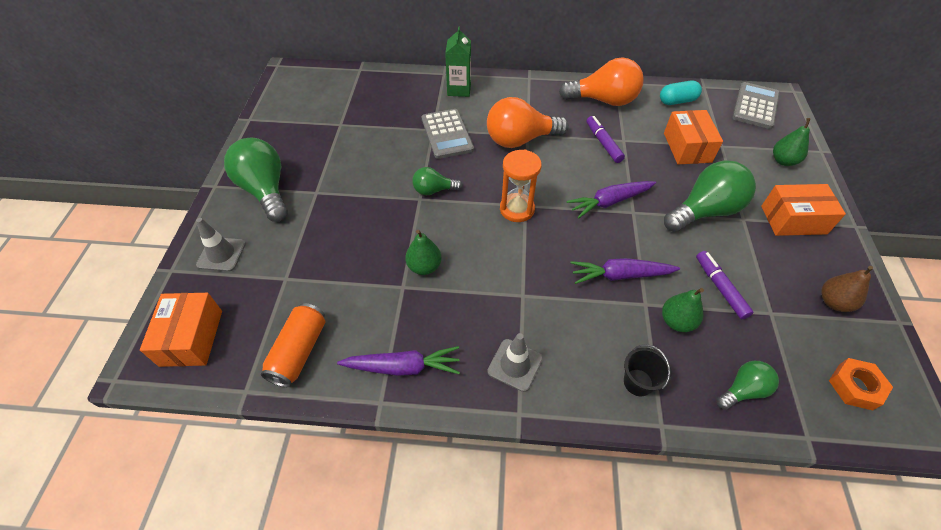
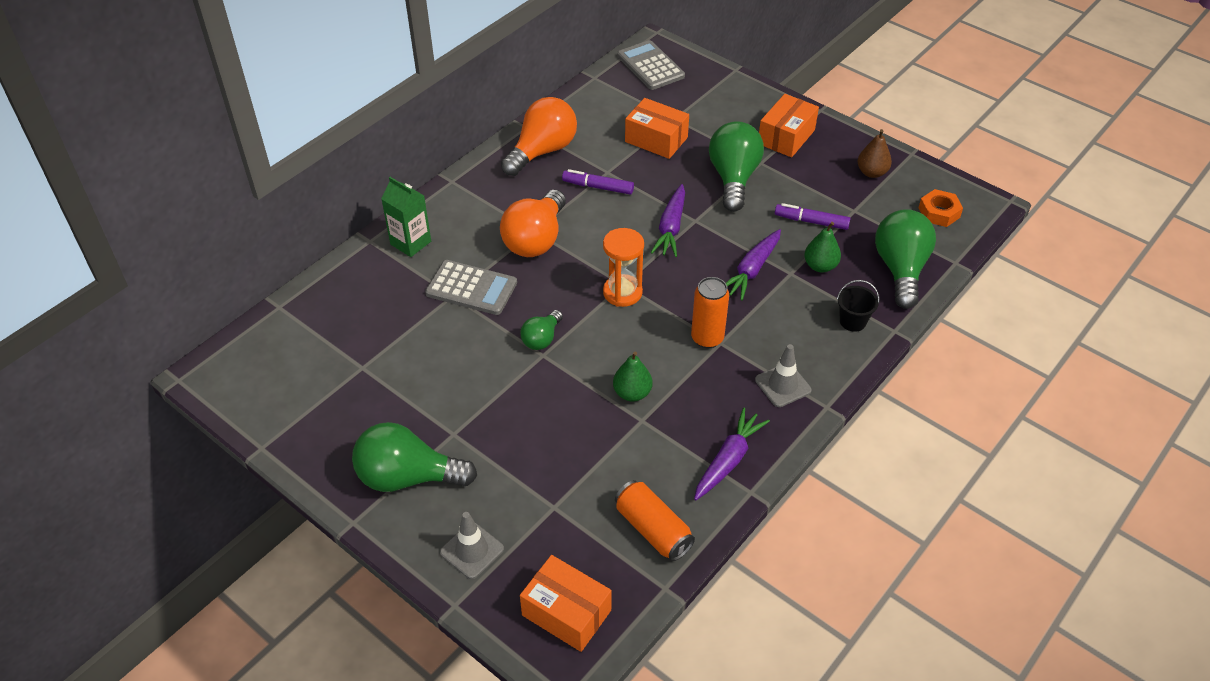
camera: 55 degrees left, 5 degrees down
(519, 284) = (707, 338): none -> orange can
(677, 101) = (594, 106): turquoise capsule -> none
(743, 390) = (900, 269): green light bulb -> green light bulb, size x1.86
(783, 161) = (725, 97): green pear -> none

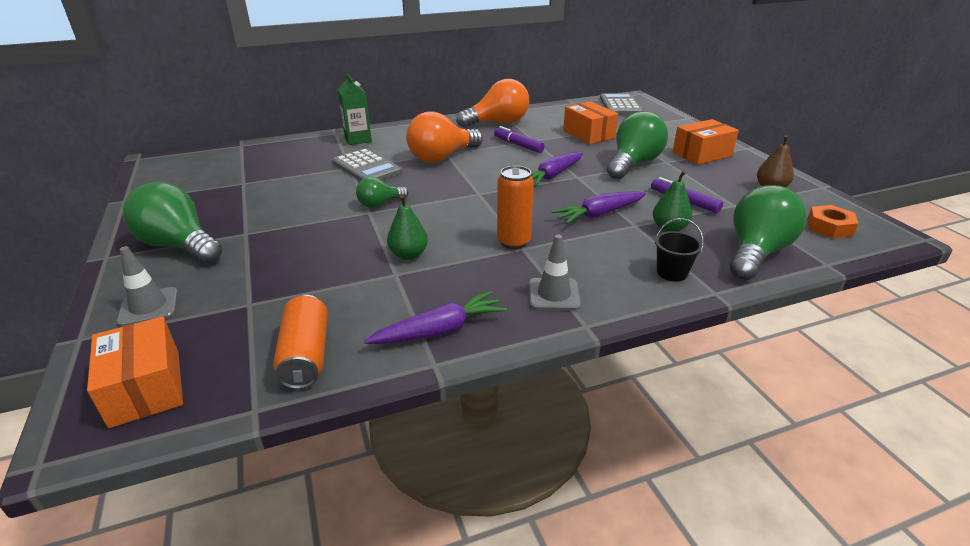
camera: 30 degrees right, 15 degrees down
(622, 292) = (473, 197): orange hourglass -> none

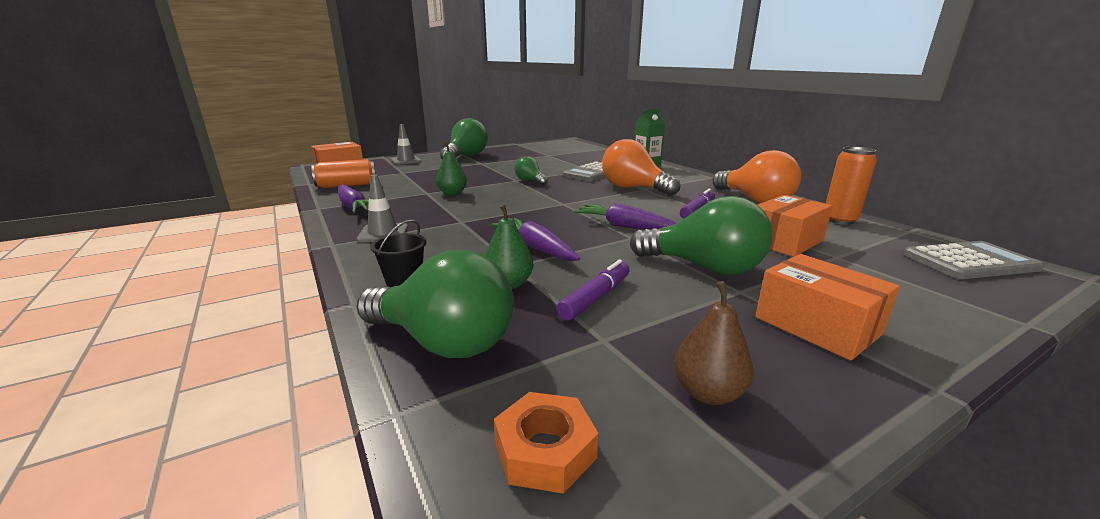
camera: 80 degrees right, 10 degrees down
(513, 242) = (472, 218): orange can -> orange can (839, 220)

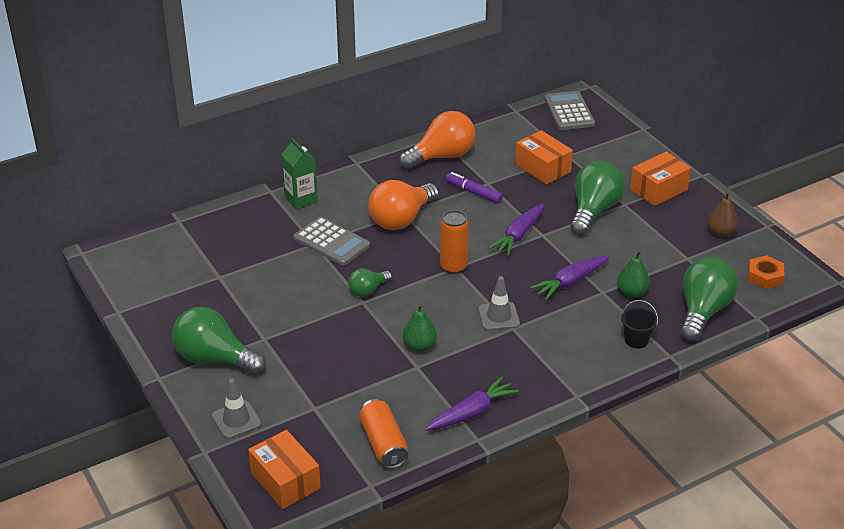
camera: 90 degrees left, 15 degrees up
(383, 233) = (548, 371): grey traffic cone -> grey traffic cone (499, 316)
(595, 298) = (643, 258): purple marker -> none
(839, 220) = (494, 131): orange can -> orange can (453, 267)

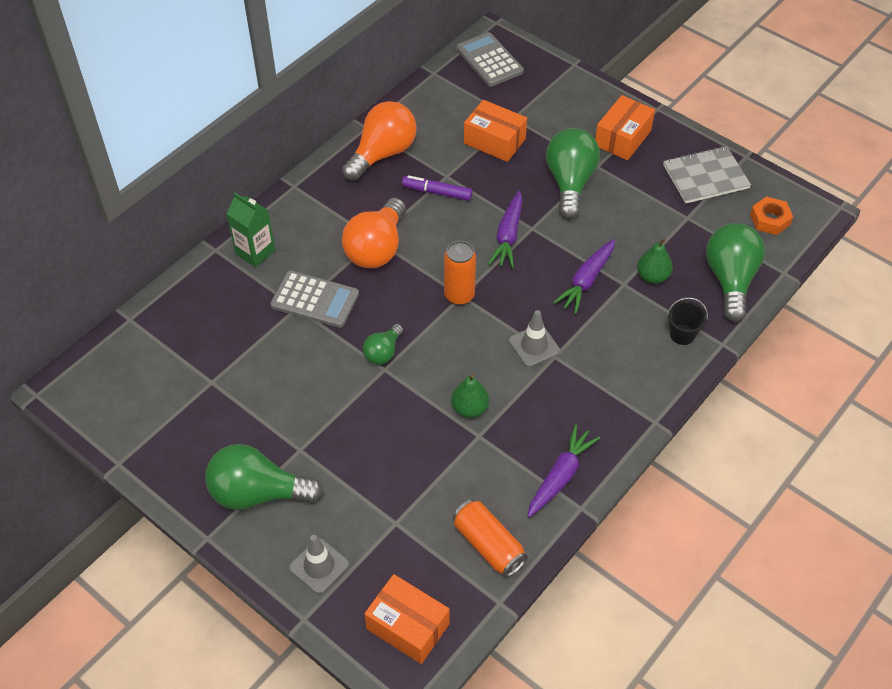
camera: 20 degrees left, 15 degrees up
(720, 233) = (705, 177): brown pear -> grey notebook

